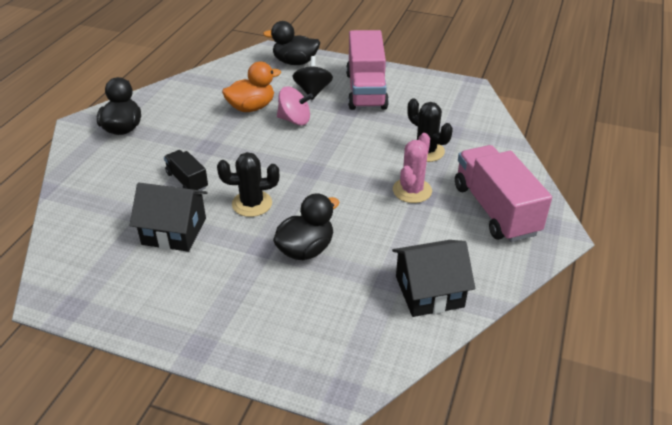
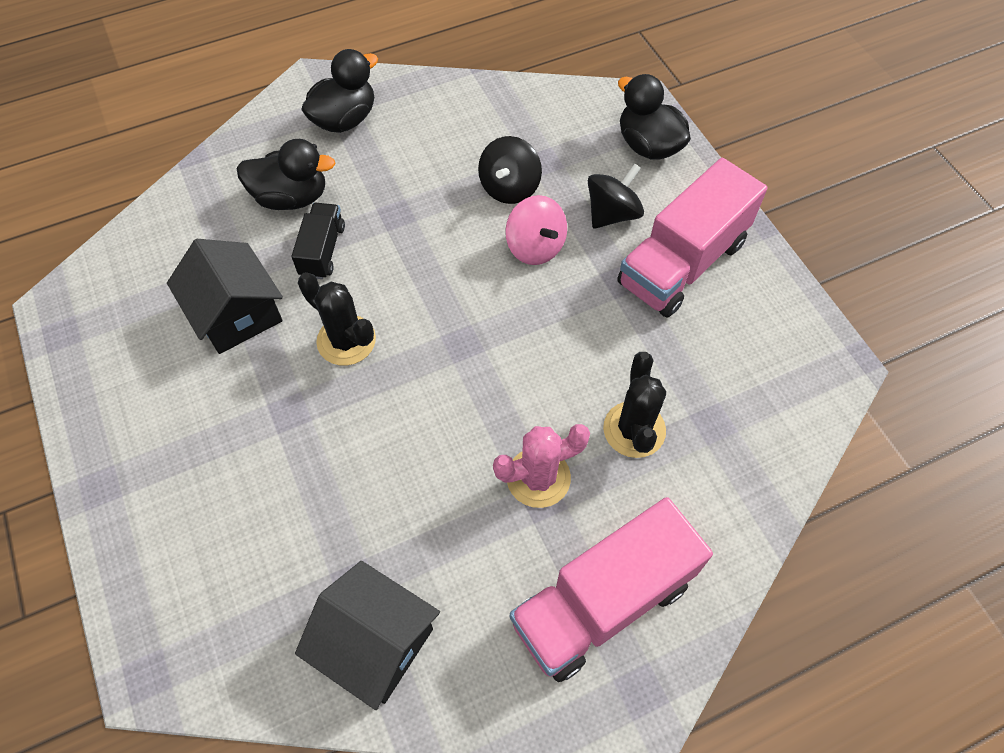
camera: 45 degrees right, 20 degrees up
(251, 107) = (509, 188): orange duck -> black spinning top
(306, 249) = (324, 456): black duck -> black duck (291, 197)
(495, 210) = (602, 602): pink truck -> pink truck turned 150 degrees counterclockwise

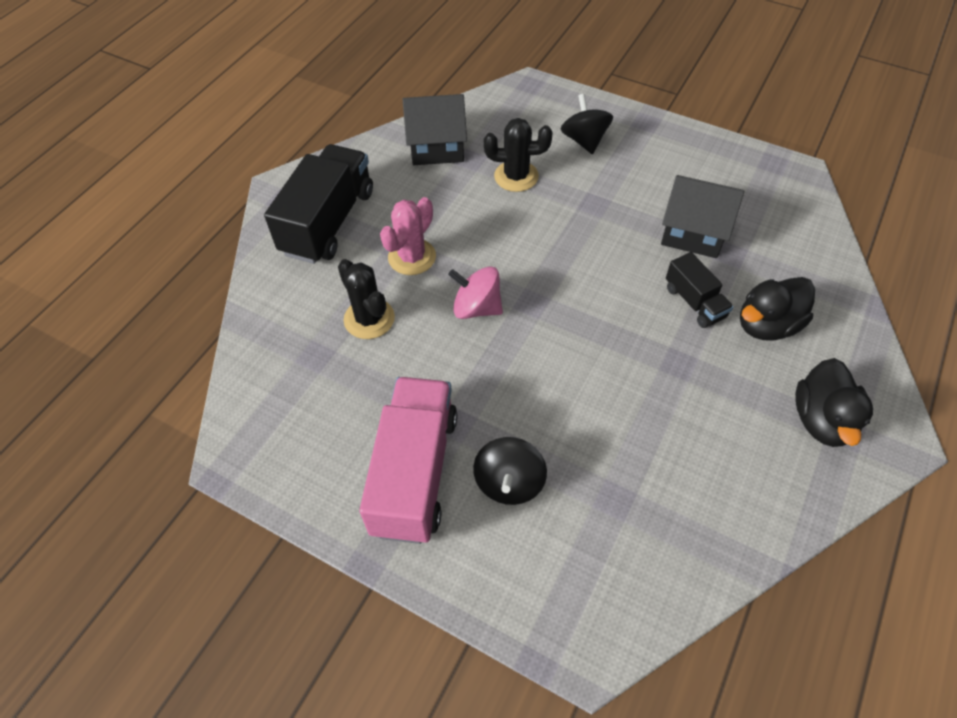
camera: 145 degrees right, 5 degrees down
(346, 340) = (607, 258): black cactus -> black cactus (516, 176)
(509, 188) = (617, 448): black spinning top -> black spinning top (584, 140)
(535, 247) = (546, 407): pink spinning top -> pink spinning top (476, 308)
(602, 602) = (328, 222): pink truck -> black truck
(648, 145) = (534, 592): black duck -> none

